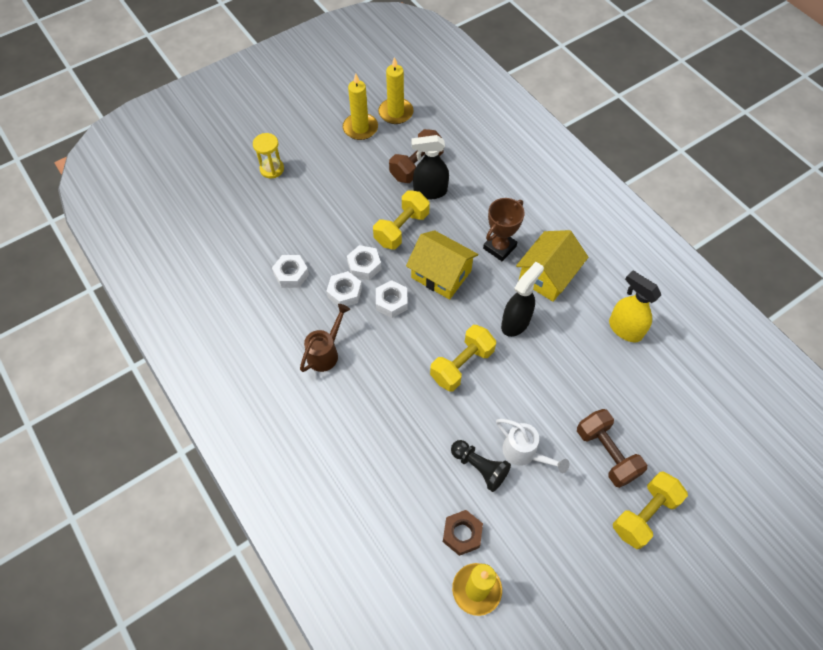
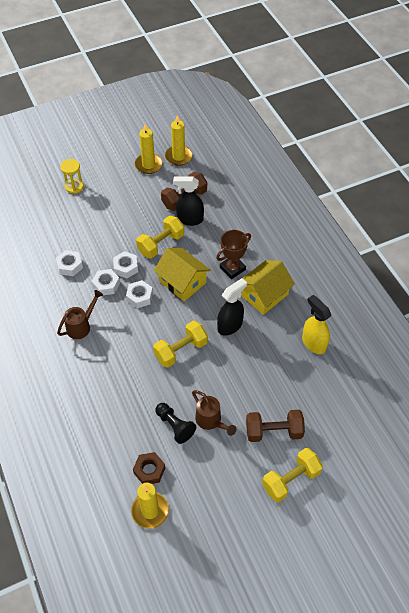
camera: 10 degrees right, 5 degrees down
(524, 453) = (211, 421): white watering can -> brown watering can
(606, 453) = (273, 431): brown dumbbell -> brown dumbbell turned 75 degrees counterclockwise

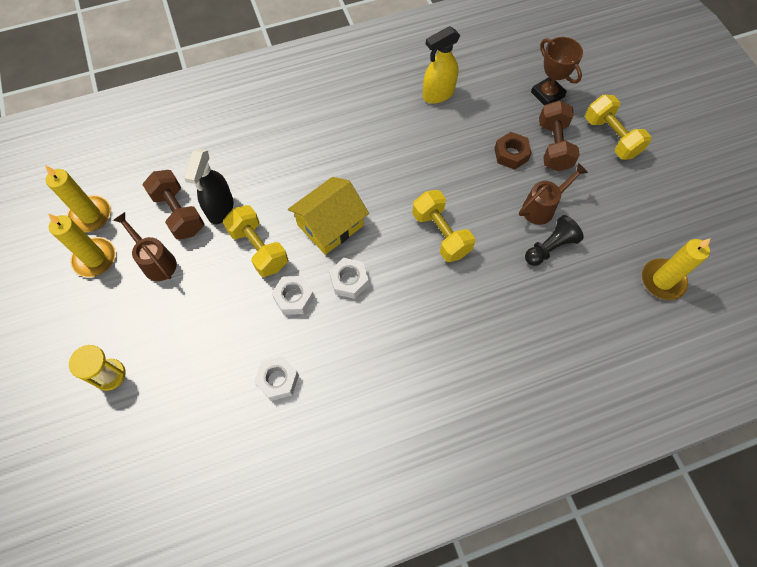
camera: 85 degrees left, 10 degrees up
(81, 326) = (392, 362): brown watering can -> brown watering can (156, 261)
(106, 285) = (322, 326): white nut -> none
(149, 470) = (611, 279): brown nut -> brown nut (511, 154)
(230, 326) = (407, 175): black spray bottle -> none
(232, 268) = (316, 165): brown trophy -> brown trophy (547, 94)
(264, 295) = (363, 134): yellow house -> none

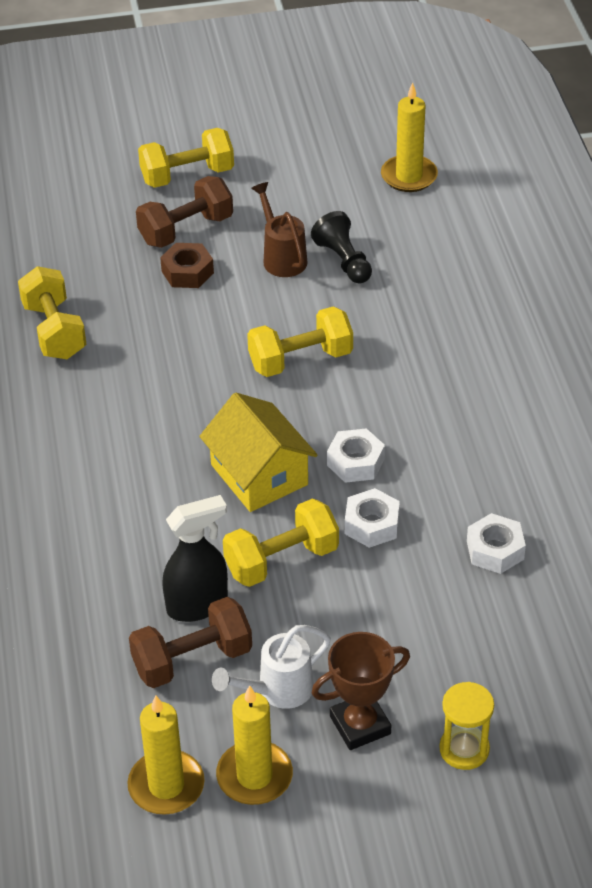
camera: 80 degrees left, 20 degrees down
(156, 261) = (277, 690): brown watering can -> white watering can
(220, 209) = (198, 605): black spray bottle -> black spray bottle turned 45 degrees counterclockwise
(438, 94) = (54, 331): yellow spray bottle -> yellow dumbbell
(547, 94) = (95, 220): brown trophy -> brown trophy (360, 725)
(554, 146) = (186, 230): brown dumbbell -> brown dumbbell turned 45 degrees counterclockwise

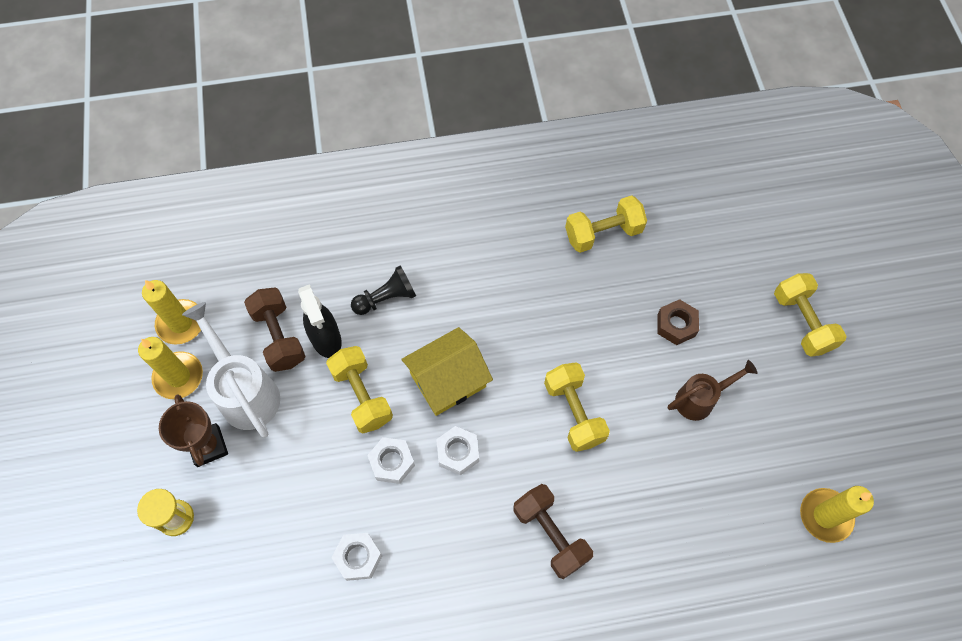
camera: 90 degrees right, 20 degrees up
(186, 230) = (729, 322): brown dumbbell -> brown dumbbell (550, 534)
(277, 690) = (245, 392): white watering can -> white watering can, size x1.57
(343, 261) = (699, 451): black pawn -> black pawn (386, 298)

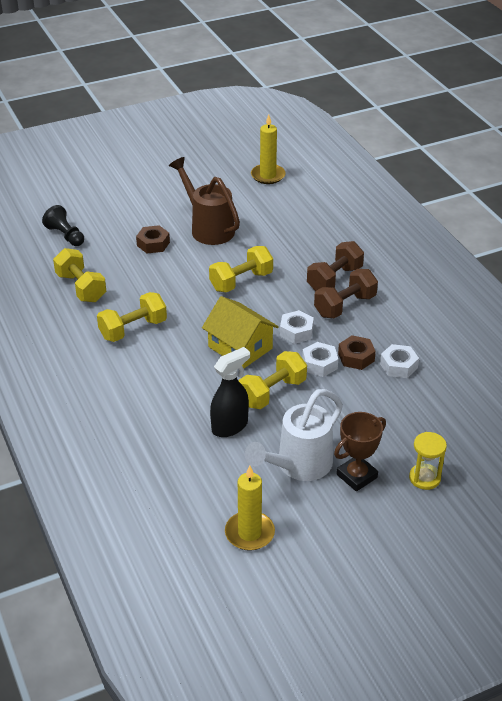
camera: 105 degrees left, 25 degrees down
(178, 376) = (303, 517): yellow candle -> none
(279, 337) = (238, 458): brown dumbbell -> brown dumbbell (345, 306)
(386, 298) = (178, 398): black pawn -> black pawn (65, 235)
(390, 510) = (356, 357): none -> brown nut
(700, 399) = (208, 228): brown watering can -> brown watering can, size x1.57
(802, 322) = (133, 192): yellow dumbbell -> yellow dumbbell (133, 329)

